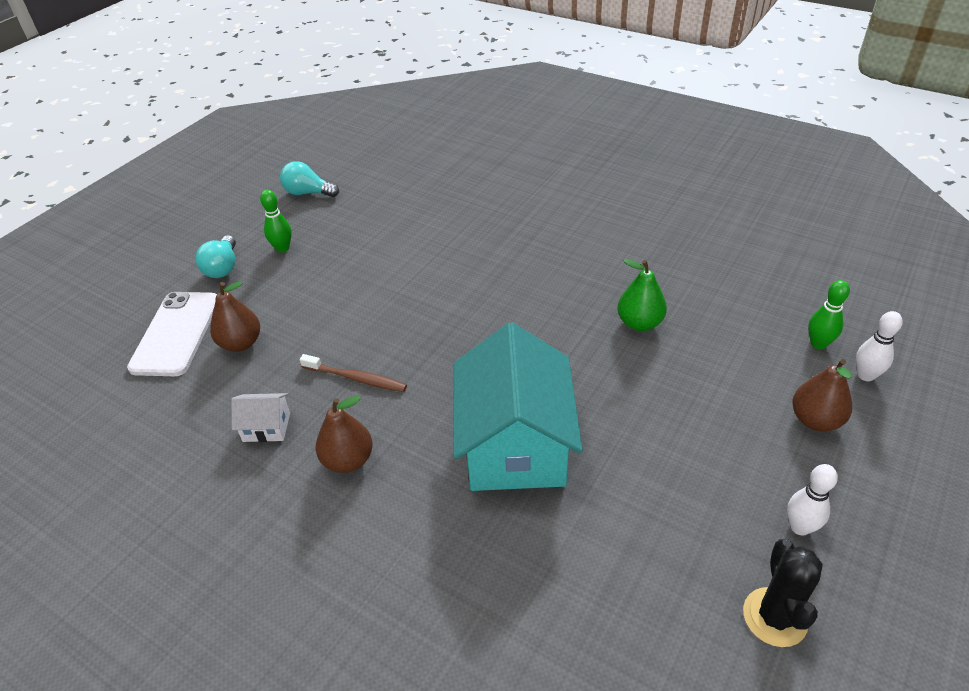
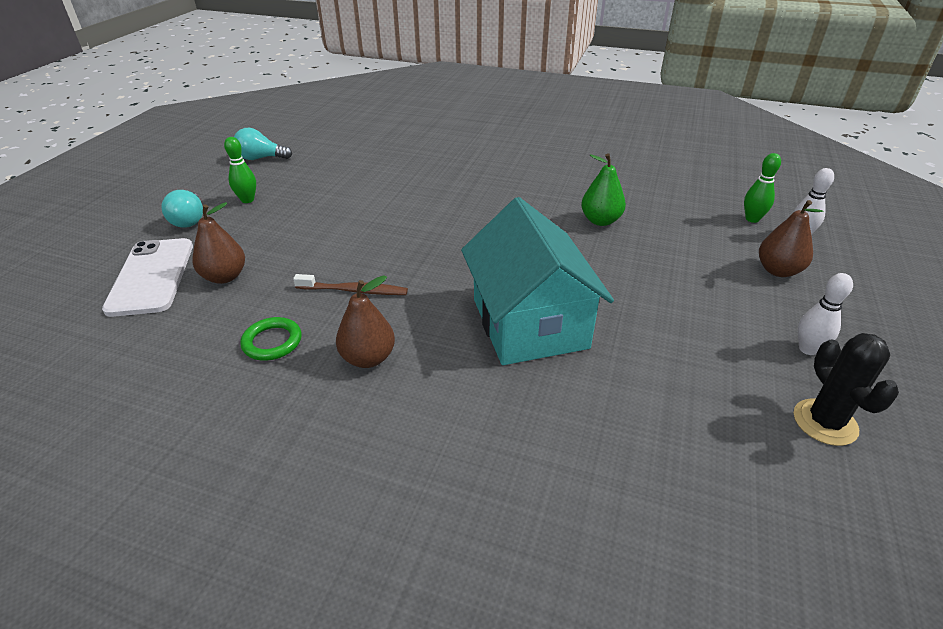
camera: 15 degrees left, 5 degrees down
(266, 427) = (272, 342): white house -> green ring

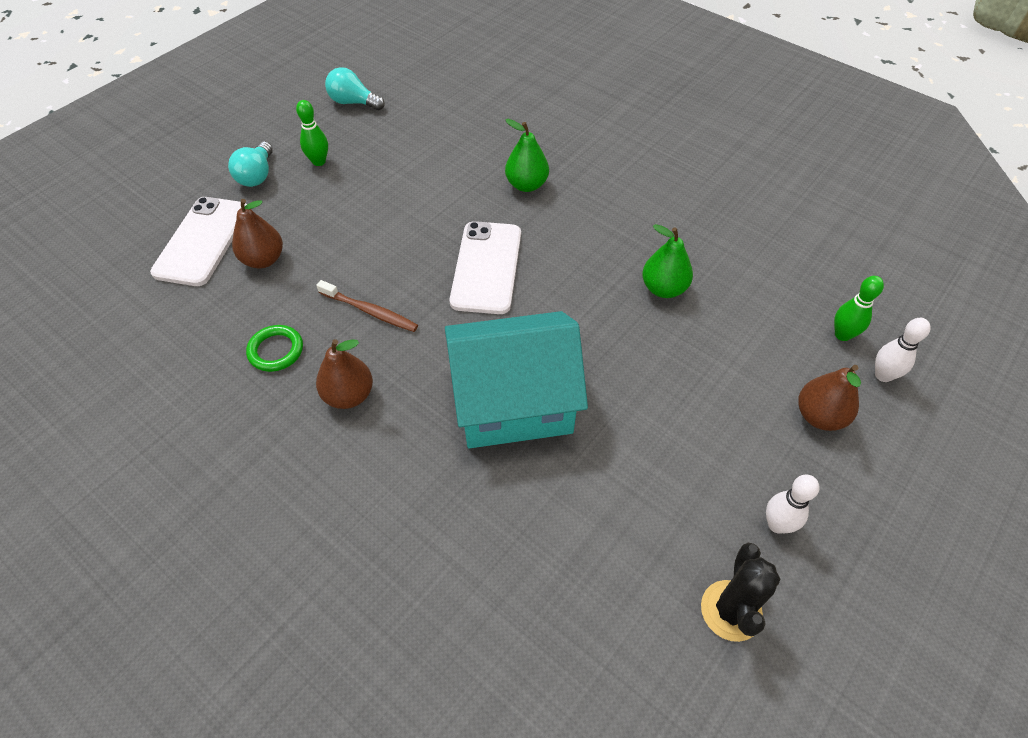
camera: 20 degrees right, 15 degrees up
(444, 238) = (486, 267): none -> white phone
(445, 181) = (526, 185): none -> green pear
(529, 323) = (513, 402): turquoise house -> turquoise house turned 75 degrees clockwise

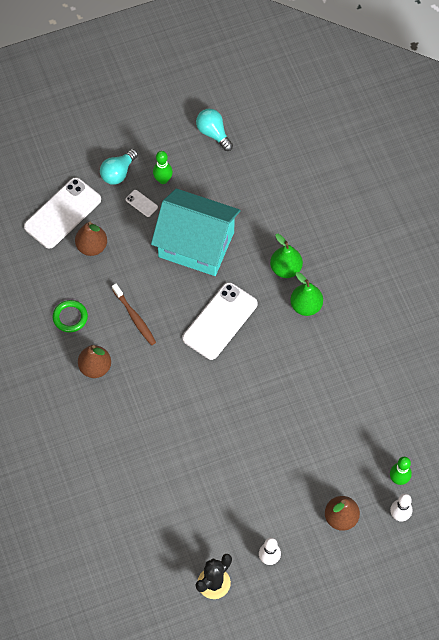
camera: 30 degrees right, 10 degrees up
(305, 192) = (141, 203): none -> white phone
(513, 402) = (180, 418): turquoise house -> turquoise house (196, 244)
(663, 288) = (316, 392): green pear -> green pear (306, 306)

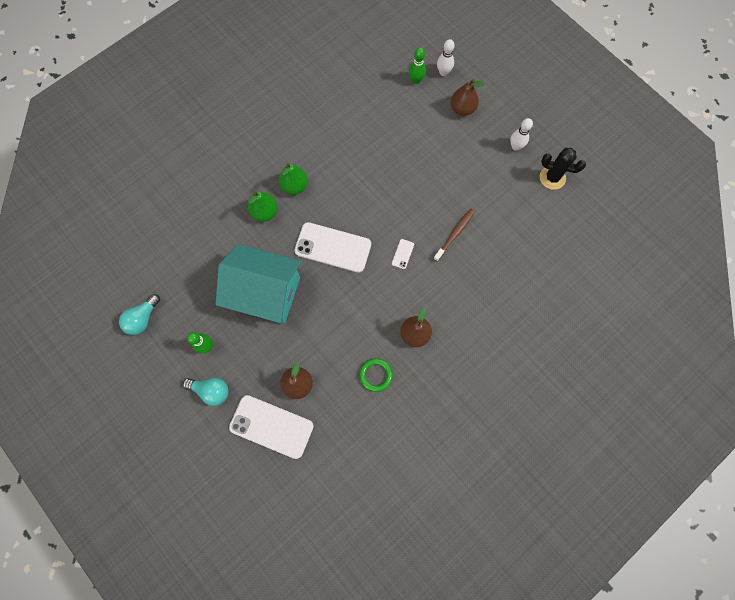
camera: 110 degrees left, 10 degrees up
(134, 317) = (355, 319): brown toothbrush -> brown toothbrush (454, 234)
(141, 203) = (238, 356): white phone -> white phone (402, 254)
(196, 244) = (265, 292): turquoise house -> turquoise house turned 75 degrees counterclockwise

